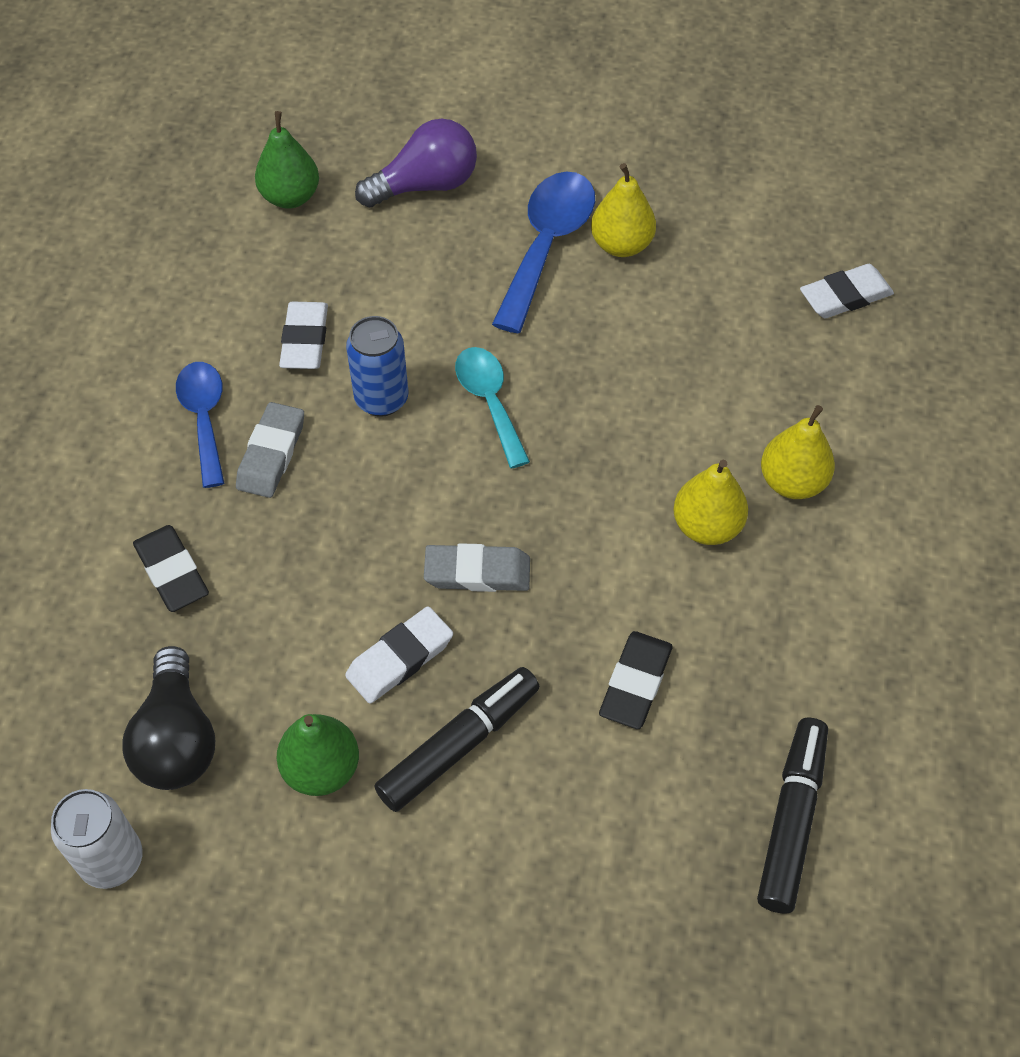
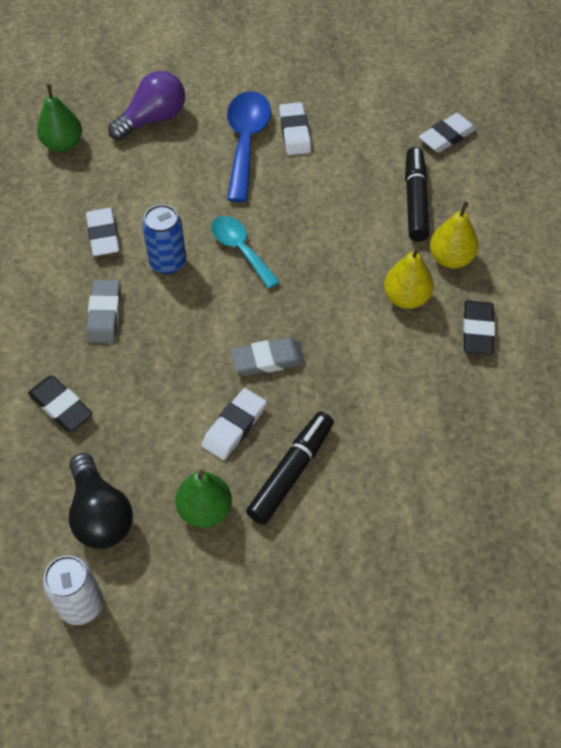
camera: 15 degrees left, 0 degrees up
(204, 418) = (50, 300): blue spoon -> none
(621, 245) = (294, 132): yellow pear -> white eraser
(635, 683) = (392, 406): black eraser -> black eraser (477, 330)
(791, 820) = (517, 467): black marker -> black marker (415, 200)

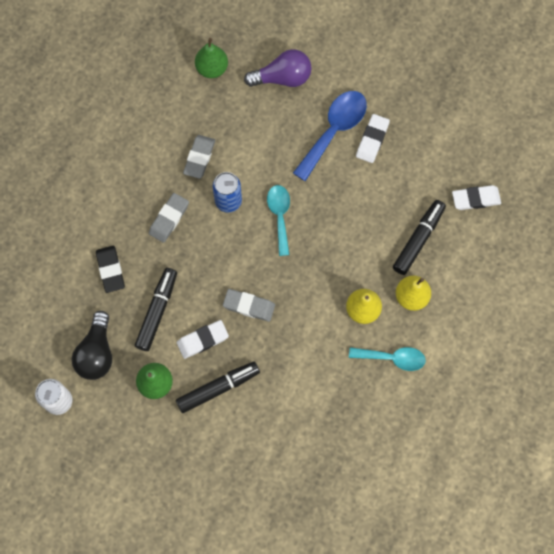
camera: 30 degrees right, 15 degrees up
(103, 235) = (199, 158): white eraser -> grey eraser
(153, 423) = (157, 311): none -> black marker
(477, 330) = (392, 358): black eraser -> turquoise spoon

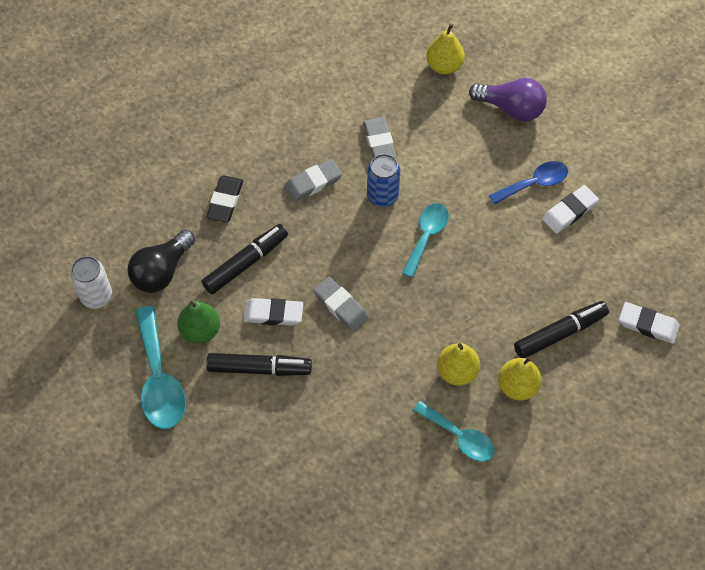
camera: 30 degrees right, 10 degrees down
(149, 439) = (159, 380): none -> turquoise spoon
(199, 158) = (379, 141): grey eraser -> grey eraser turned 60 degrees counterclockwise
(212, 68) = (444, 66): green pear -> yellow pear
(334, 131) = (534, 183): blue spoon -> blue spoon, size x0.66

